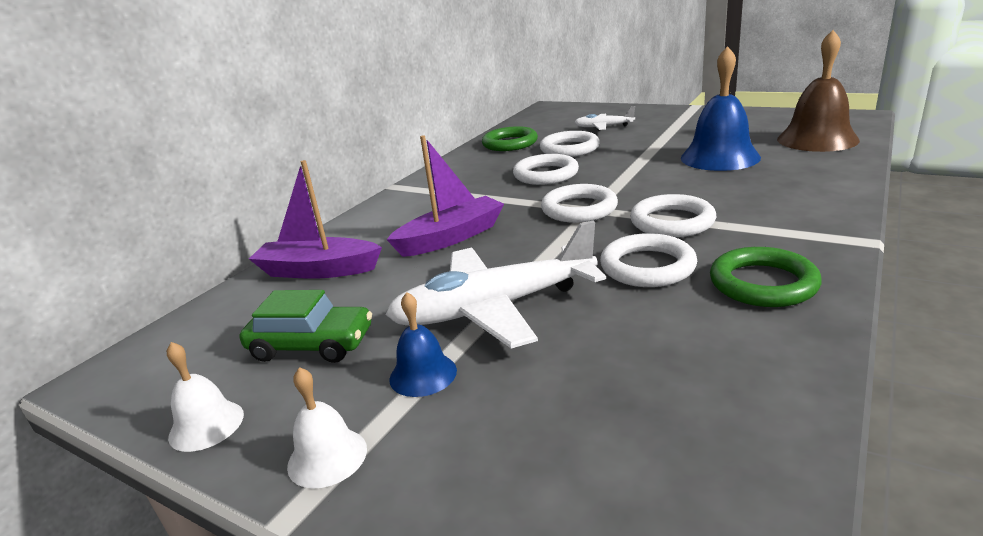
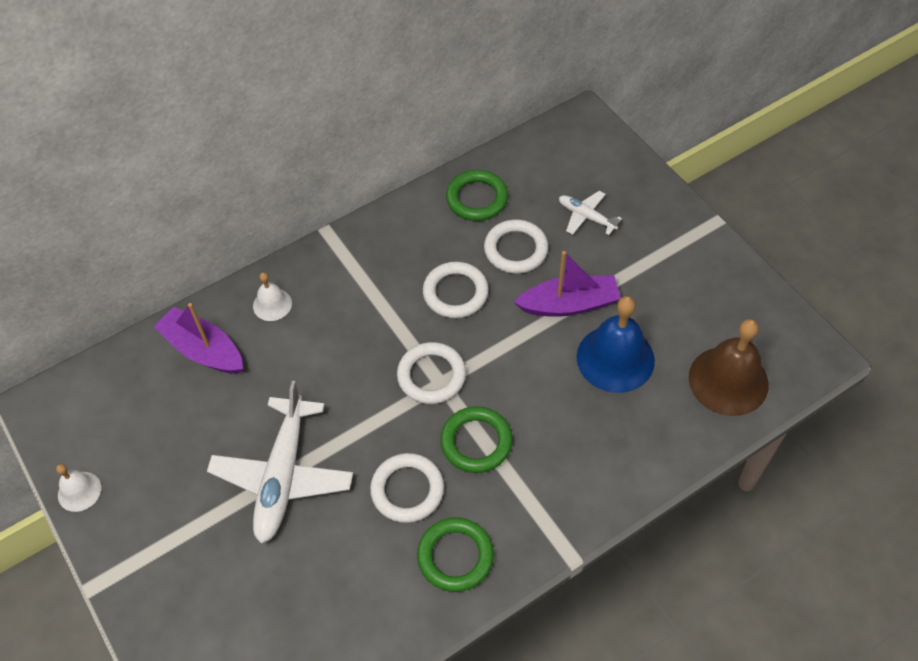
camera: 25 degrees right, 30 degrees up
(312, 345) = (160, 446): green car -> none
(327, 457) = (126, 556): white bell -> white bell (272, 304)
(423, 374) = (204, 517): blue bell -> none
(451, 237) = (314, 360): purple boat -> purple boat (569, 304)
(495, 308) = (283, 475): white plane -> white plane turned 90 degrees counterclockwise
(672, 222) = (476, 442): white ring -> green ring

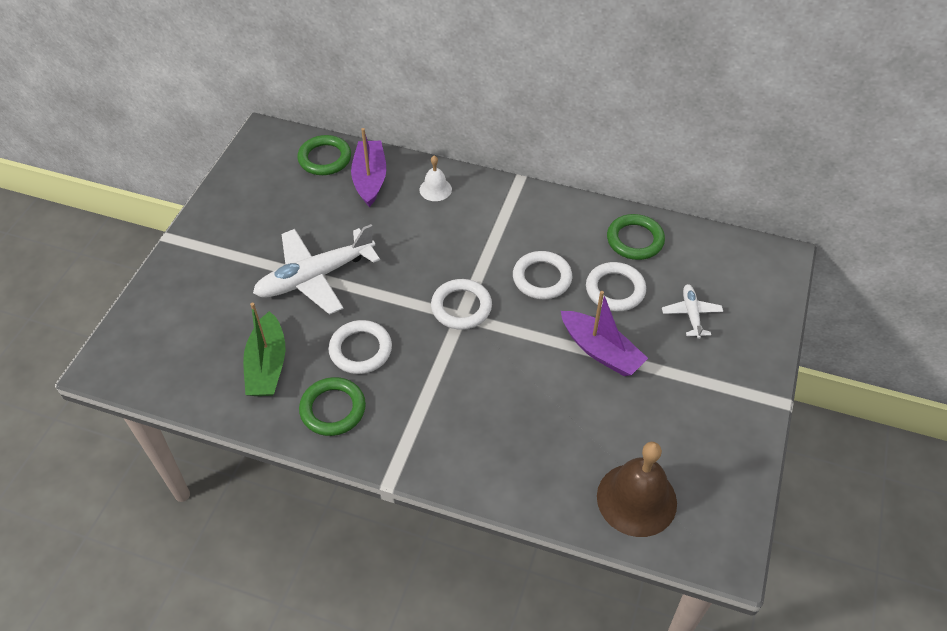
camera: 50 degrees right, 5 degrees down
(79, 491) = (224, 189): white bell -> none
(355, 585) = (267, 365): none -> green boat
(476, 442) = (432, 366): green ring -> green ring (325, 158)
(615, 358) = (582, 409): blue bell -> none

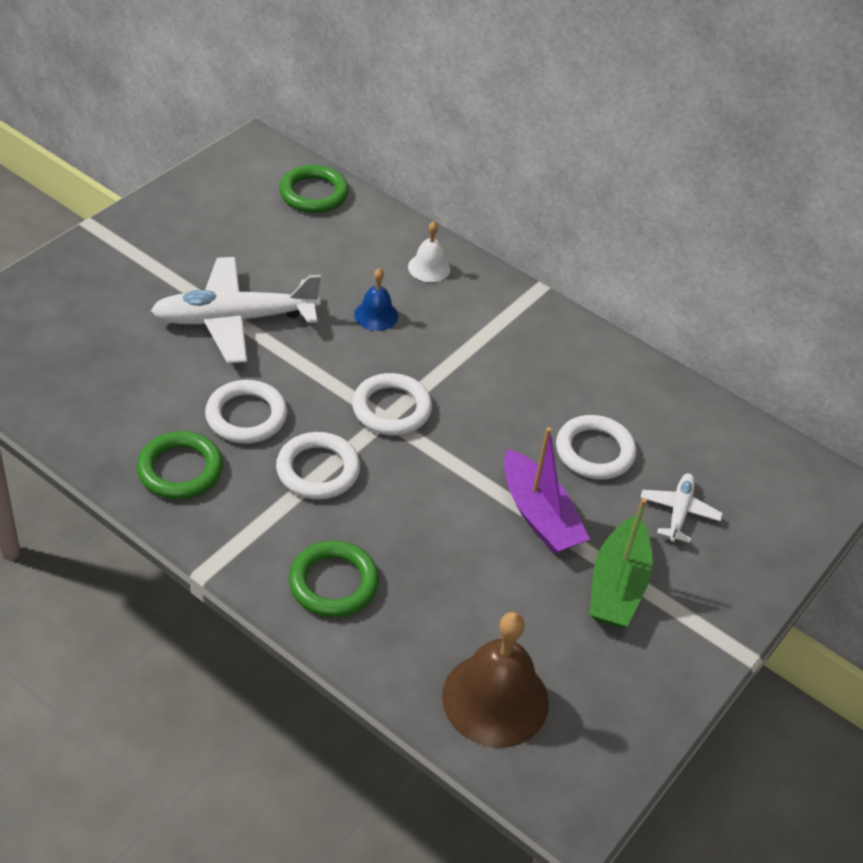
camera: 15 degrees right, 5 degrees down
(267, 365) = (129, 397): green boat -> green boat (617, 586)
(370, 179) = (355, 232): purple boat -> none
(415, 239) = (376, 315): none -> blue bell
(542, 278) = (508, 408): white ring -> white ring (318, 470)
(635, 240) = (650, 403): green ring -> green ring (333, 583)

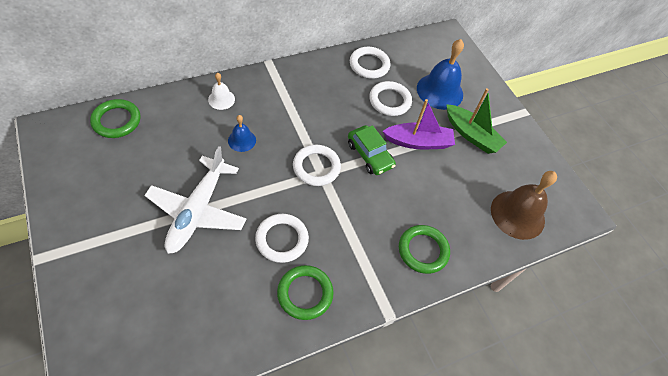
camera: 65 degrees left, 10 degrees up
(318, 470) = (342, 222): white ring -> white ring (369, 65)
(463, 462) = (370, 155): none -> green car
(679, 512) = (440, 91): white plane -> blue bell

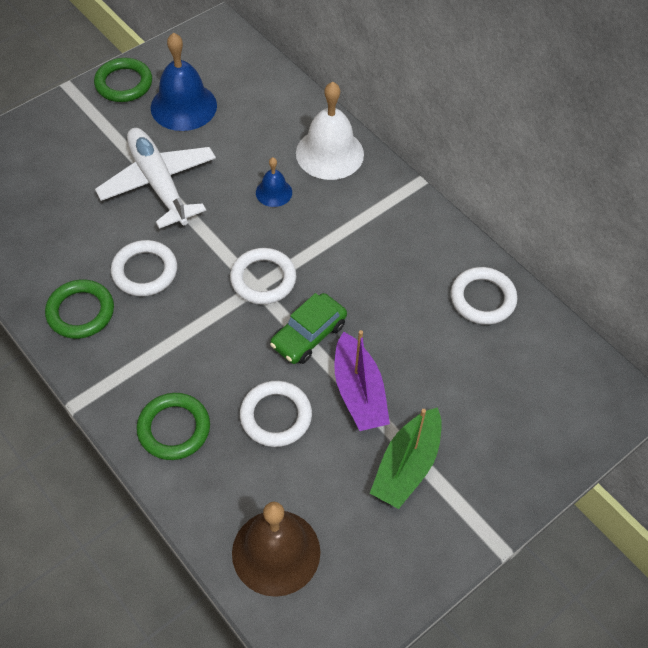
camera: 80 degrees right, 0 degrees up
(116, 121) = (253, 75): green ring -> green ring (124, 83)
(198, 210) = (159, 183): white plane -> white plane turned 60 degrees clockwise
(221, 99) = (329, 153): white bell -> white bell, size x1.92
(389, 101) = (422, 340): white ring -> white ring (276, 416)
(440, 91) = (479, 406): blue bell -> blue bell (183, 106)

